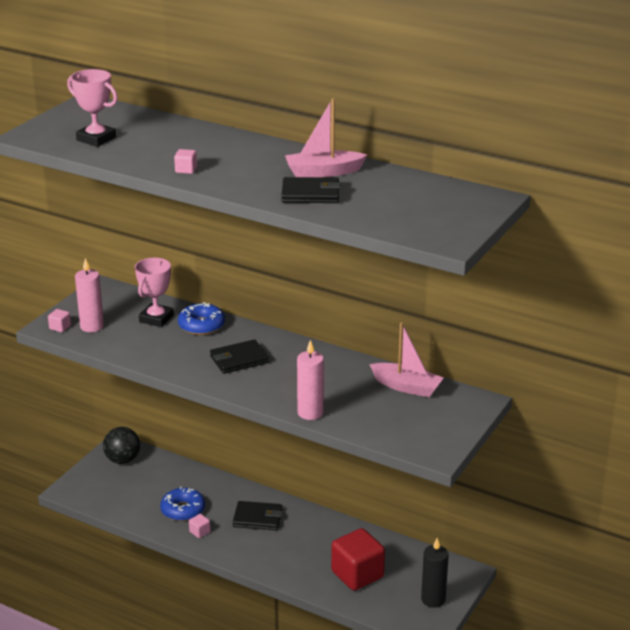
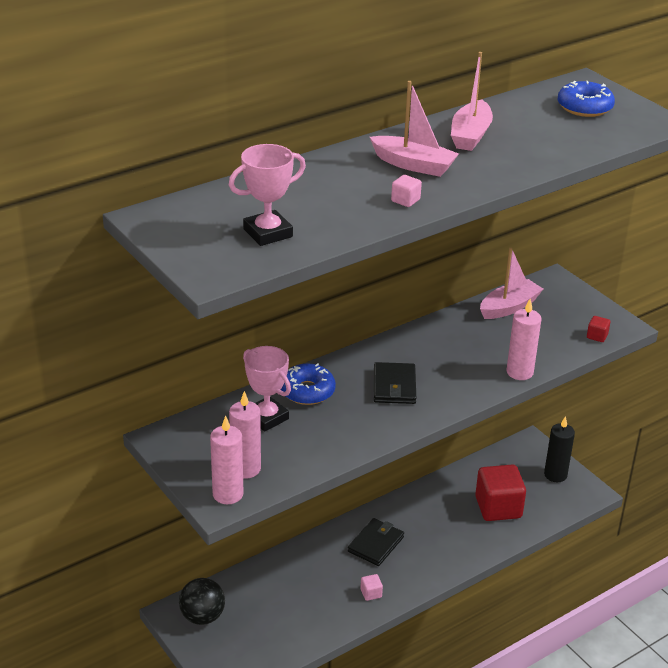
camera: 65 degrees left, 5 degrees up
(60, 327) = (228, 494): pink cube -> pink candle
(183, 510) = (326, 595): blue donut -> blue donut (584, 107)
(247, 162) = (413, 165): none -> pink boat
(310, 194) = (517, 153): black wallet -> none
(405, 442) = (597, 336): none -> red cube

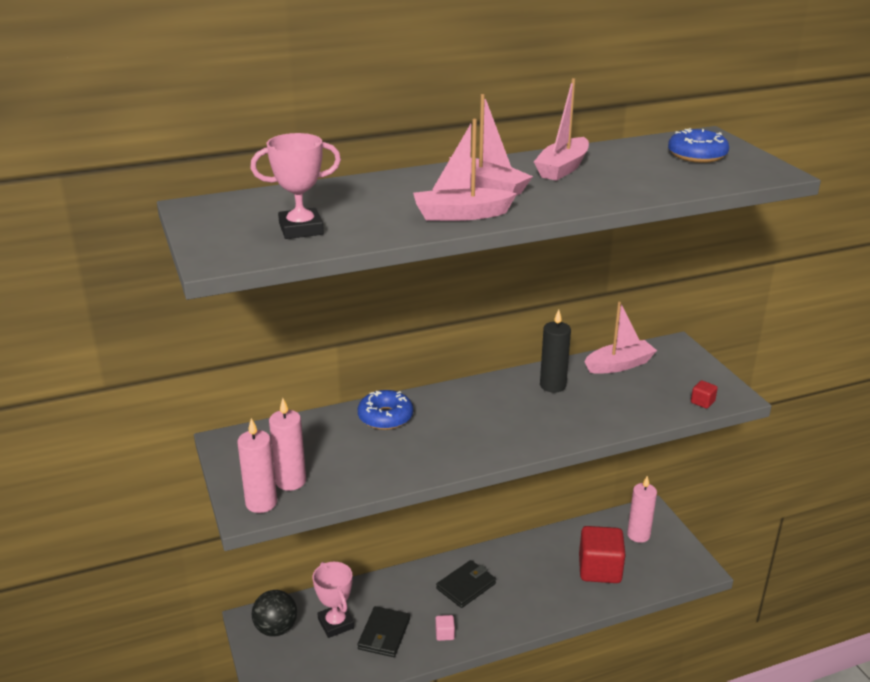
camera: 15 degrees right, 5 degrees down
(267, 417) = (334, 436): pink trophy -> pink trophy (336, 623)
(394, 386) = (473, 423): black wallet -> black wallet (384, 634)
(405, 200) = (461, 215): pink cube -> pink boat
(519, 372) = (607, 426): pink candle -> pink candle (638, 535)
(555, 475) = (667, 546): black candle -> black candle (552, 385)

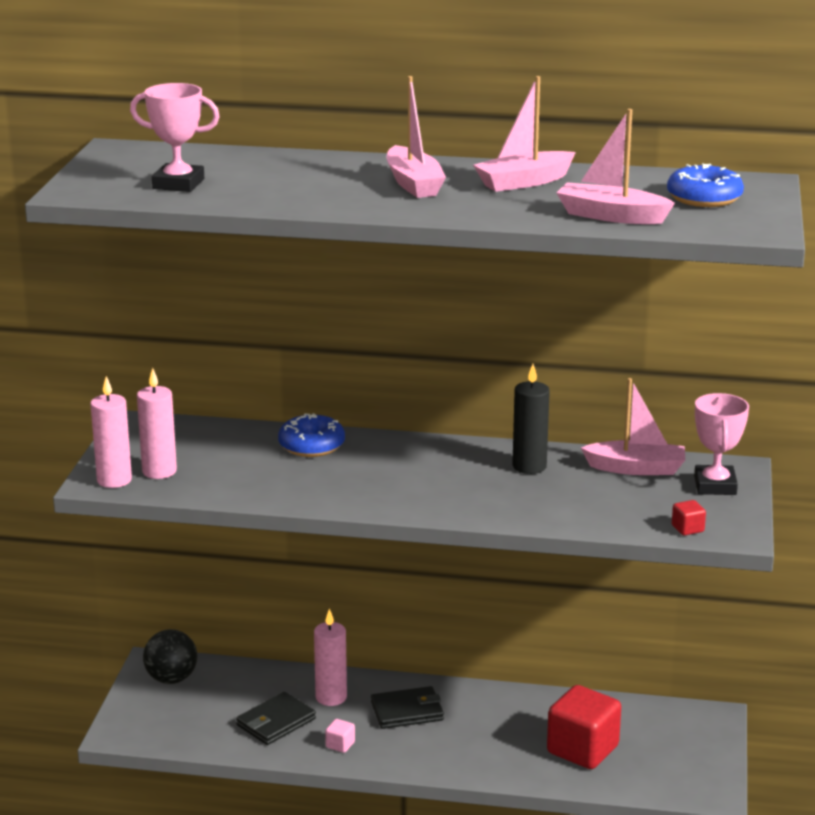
camera: 30 degrees right, 5 degrees down
(336, 623) = (235, 696): pink trophy -> pink trophy (715, 485)
(461, 215) = (343, 201): pink boat -> pink boat (611, 216)
(638, 535) = (670, 734): pink candle -> pink candle (331, 697)

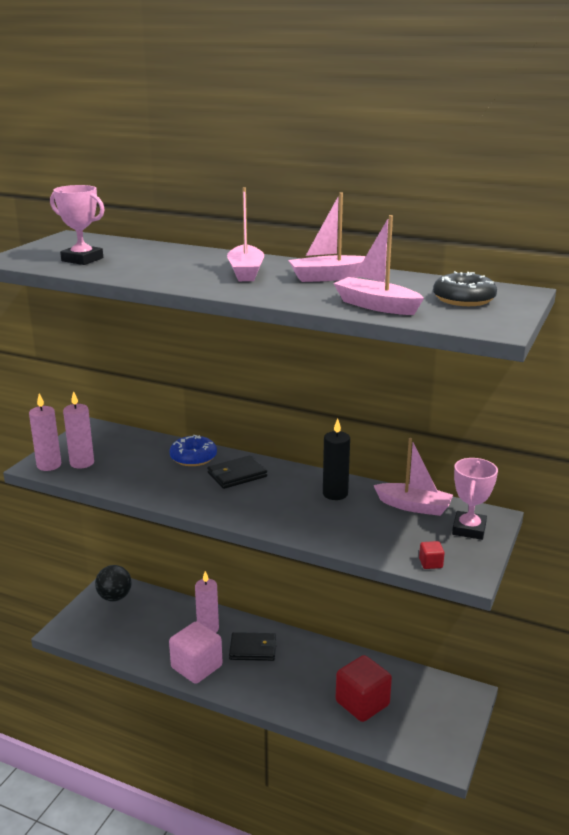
camera: 15 degrees right, 0 degrees up
(276, 722) = (163, 641): black wallet -> black wallet (237, 475)
(340, 745) = (196, 667): pink cube -> pink cube, size x2.42
(704, 198) = (463, 299): blue donut -> black donut

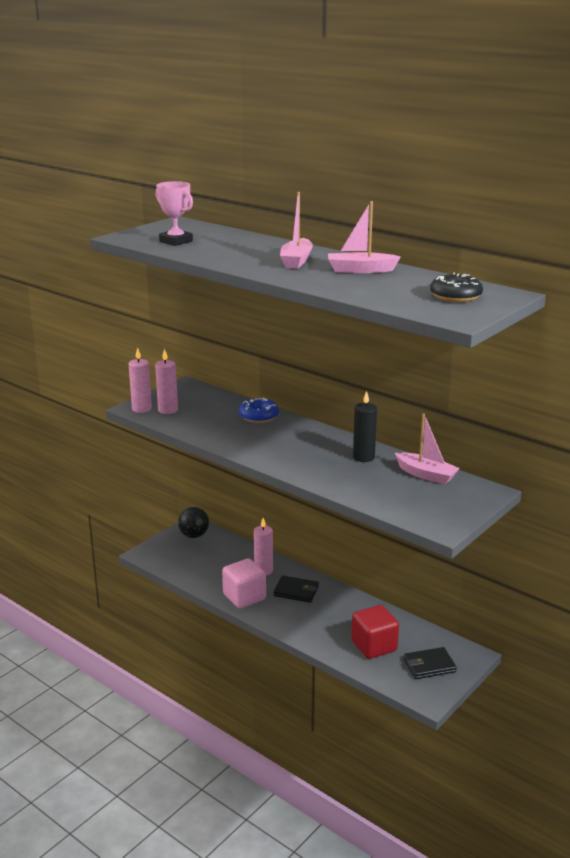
camera: 15 degrees right, 0 degrees up
(237, 475) = (288, 433): black wallet -> black wallet (429, 665)
(376, 306) = (379, 295): pink boat -> none
(430, 563) = (416, 517): red cube -> none
(469, 529) = (463, 497): pink trophy -> none

